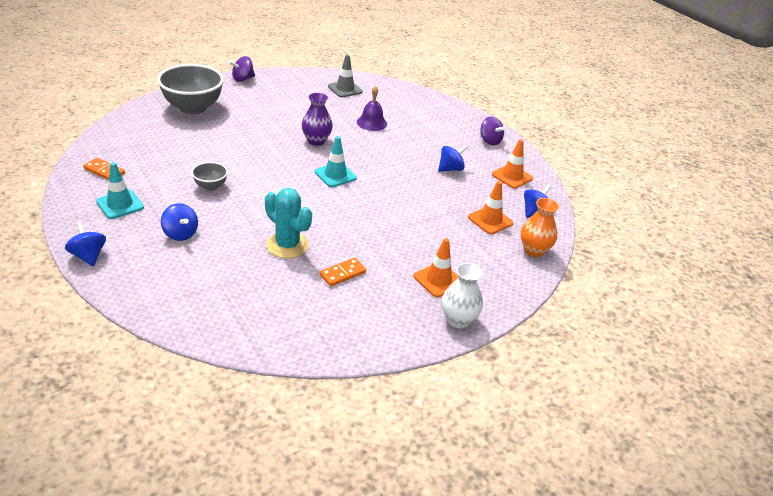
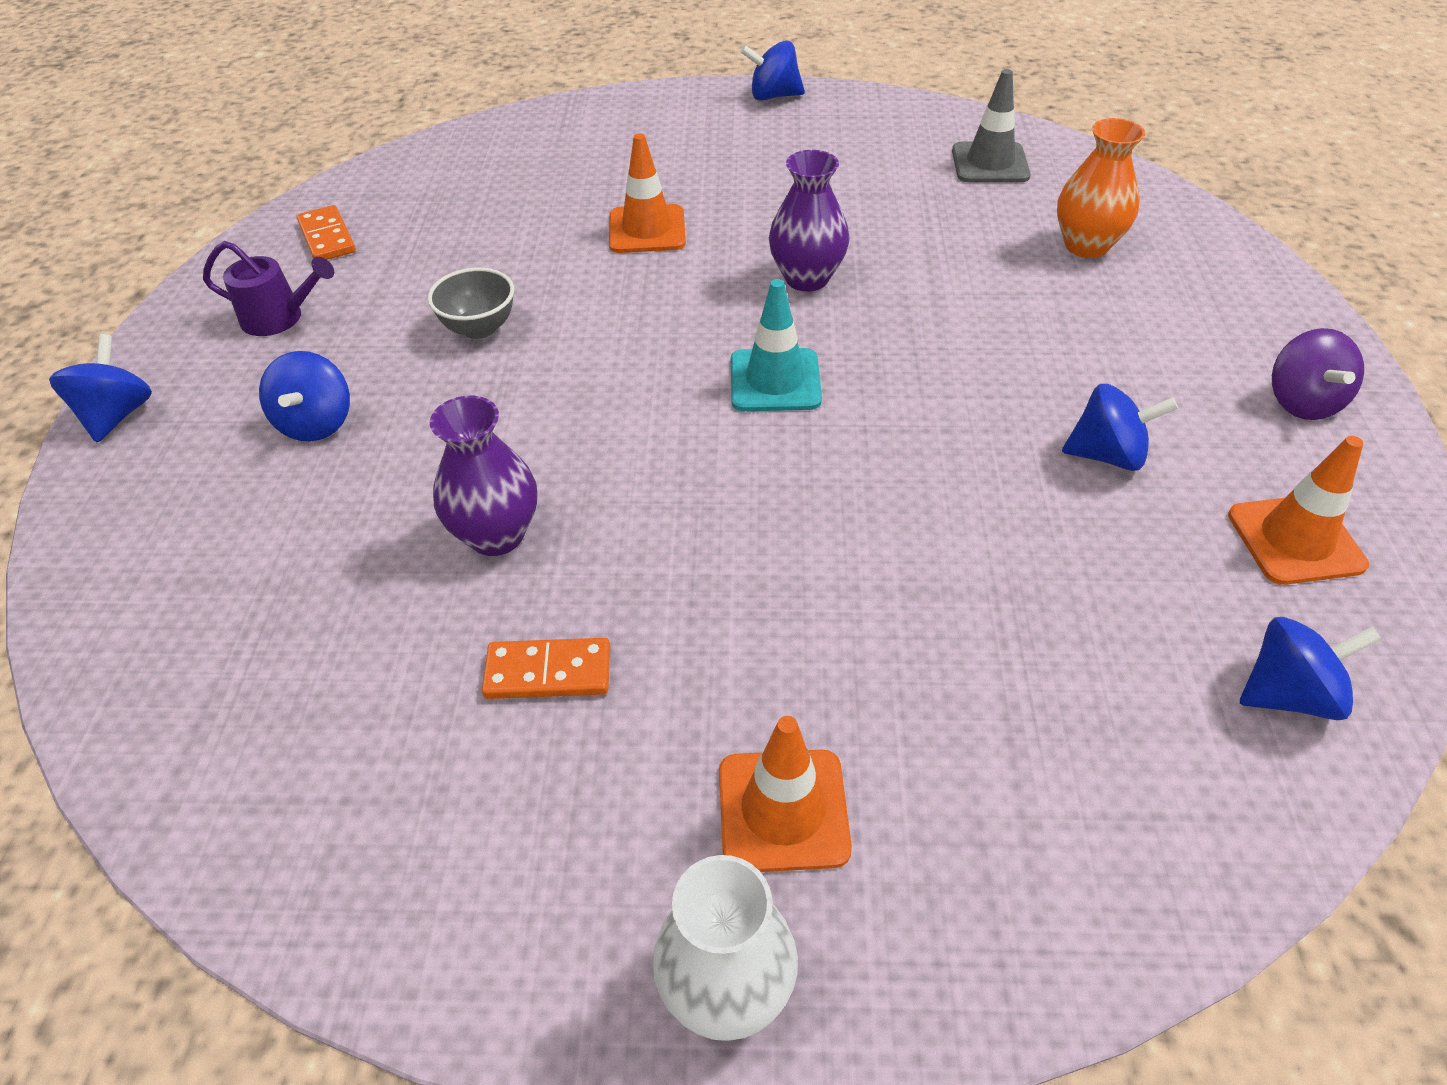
camera: 40 degrees right, 10 degrees up
(120, 204) = (280, 318): turquoise traffic cone -> purple watering can
(193, 108) = (614, 140): grey bowl -> none
(242, 79) = (773, 96): purple spinning top -> blue spinning top
(287, 245) = (496, 535): turquoise cactus -> purple vase
(372, 123) = (987, 264): purple bell -> none
(490, 220) = (1108, 667): orange traffic cone -> orange traffic cone (647, 230)
(534, 250) = (1182, 841): orange vase -> orange vase (1086, 246)

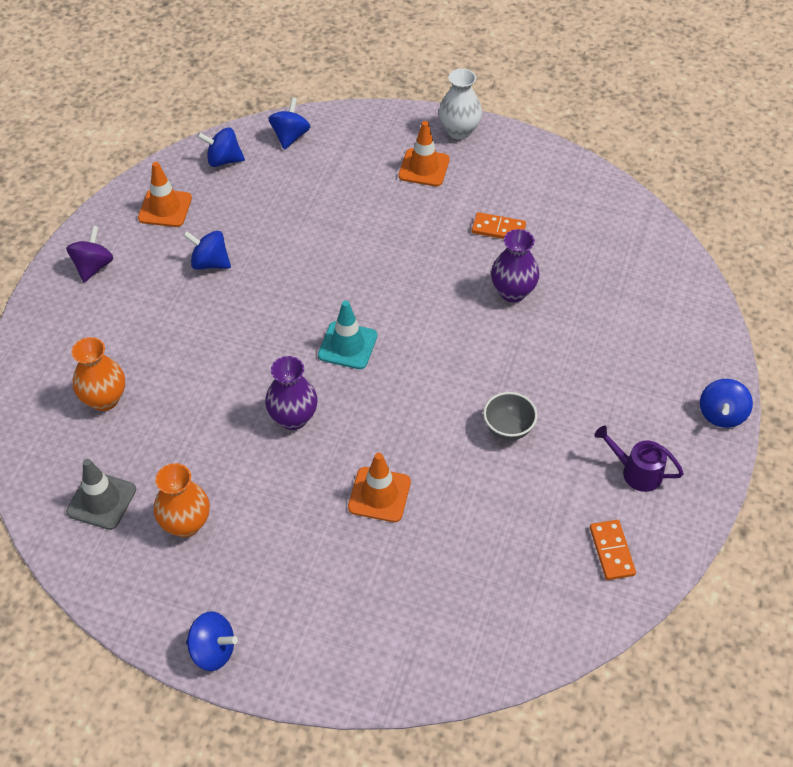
camera: 165 degrees left, 5 degrees up
(316, 423) = (605, 380): blue spinning top -> blue spinning top (290, 136)
(873, 165) = (186, 524): none -> orange vase

